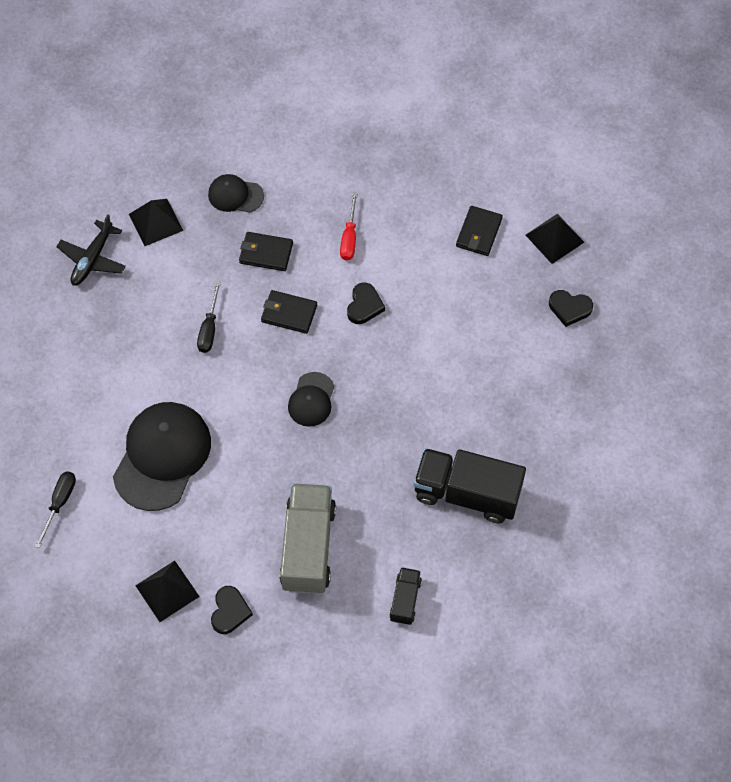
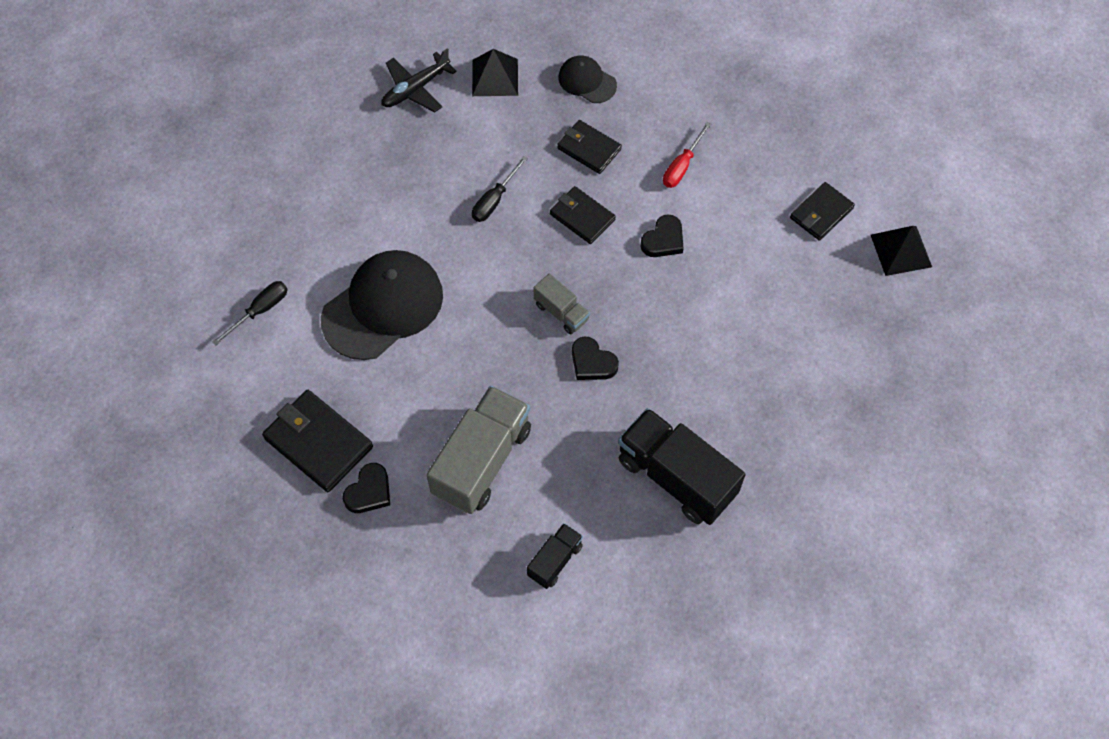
camera: 25 degrees right, 0 degrees up
(167, 591) = (318, 443): black pyramid -> black wallet
(311, 400) = (561, 312): black cap -> grey truck
(569, 308) = (882, 329): black heart -> black heart (592, 362)

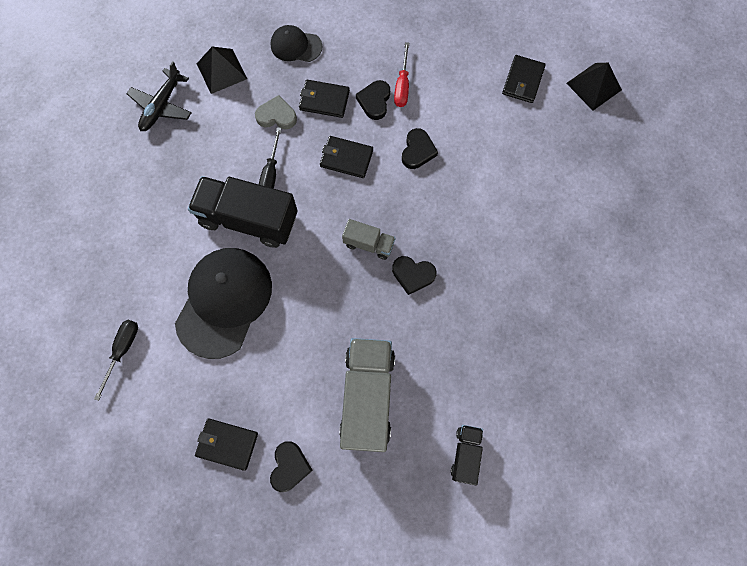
camera: 25 degrees left, 10 degrees up
(318, 443) = (227, 444): black wallet -> black wallet, size x0.65
(530, 145) = (277, 116): none -> grey heart
(643, 171) = (374, 101): none -> black heart
(676, 477) = (522, 340): black truck -> black truck (249, 219)

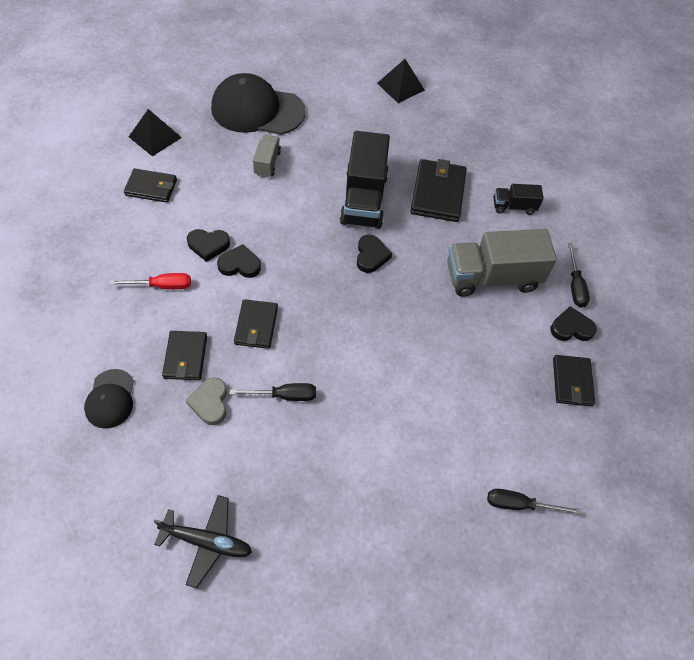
camera: 105 degrees left, 15 degrees down
(221, 71) = (150, 478): black pyramid -> black pyramid (400, 86)
(224, 302) = (439, 413): black cap -> black cap (257, 110)
(249, 219) = (343, 407): black truck -> black truck (364, 199)
(342, 491) = (575, 286): none -> black screwdriver
(369, 244) = (348, 294): grey truck -> grey truck (267, 163)
(374, 101) = (183, 308): black heart -> black heart (208, 245)
(494, 366) = (438, 193): none -> black wallet

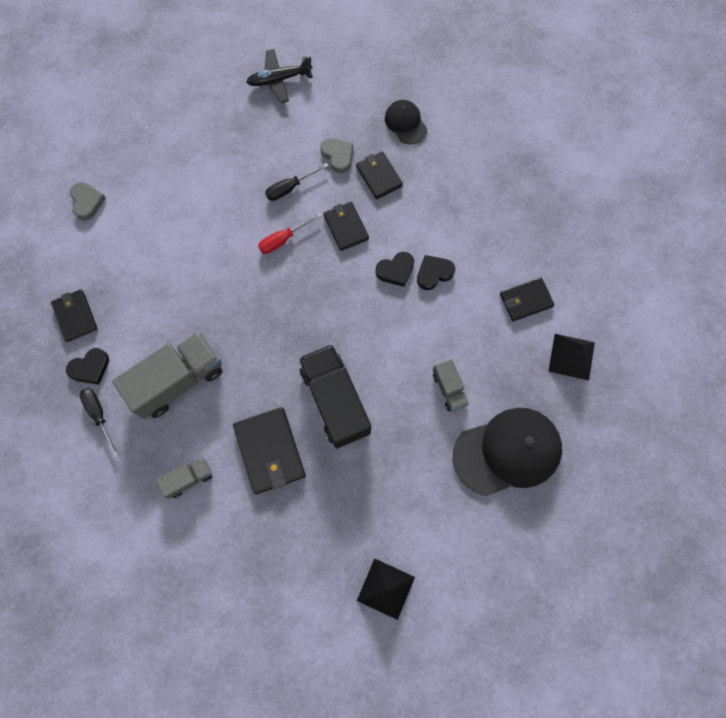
camera: 155 degrees right, 15 degrees up
(162, 286) = (440, 219): red screwdriver -> red screwdriver (283, 239)
(371, 256) = (294, 342): black heart -> none
(514, 207) = (188, 479): black truck -> grey truck
(519, 504) = (87, 202): black screwdriver -> grey heart

